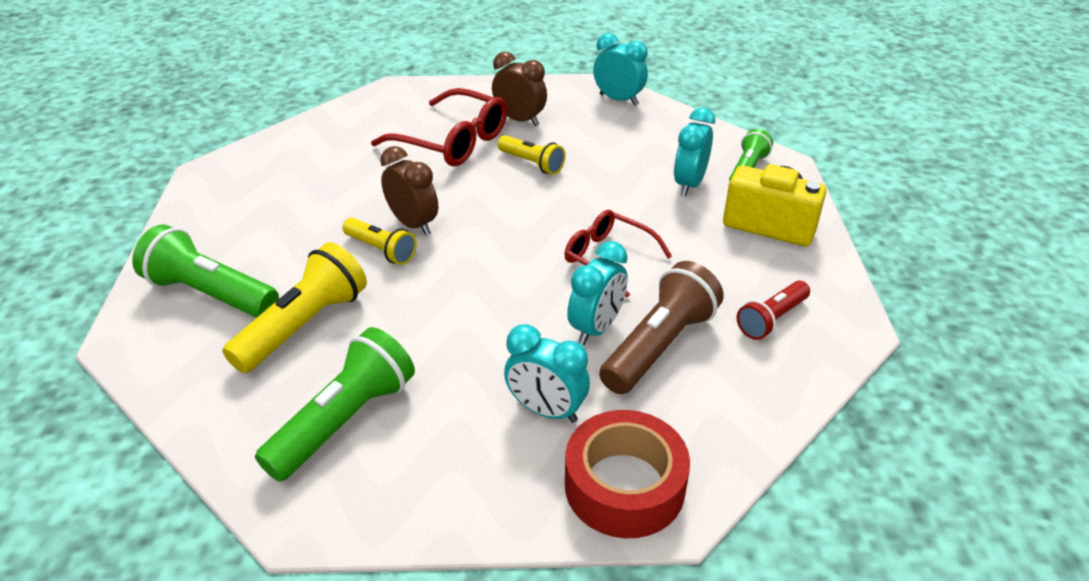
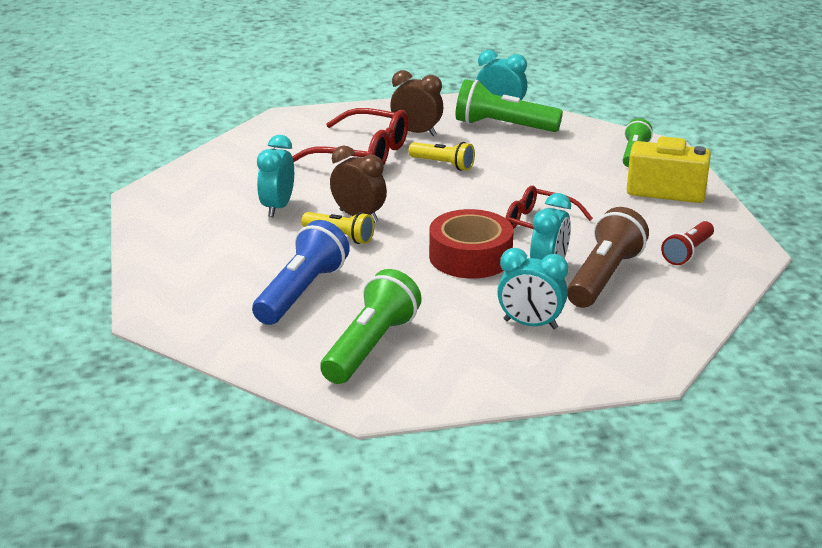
camera: 10 degrees left, 10 degrees down
(210, 294) = (205, 279): green flashlight -> green flashlight (503, 126)
(304, 325) = (301, 292): yellow flashlight -> blue flashlight
(624, 486) = (609, 361): red tape -> red tape (470, 256)
(689, 184) = (588, 168): turquoise clock -> turquoise clock (277, 207)

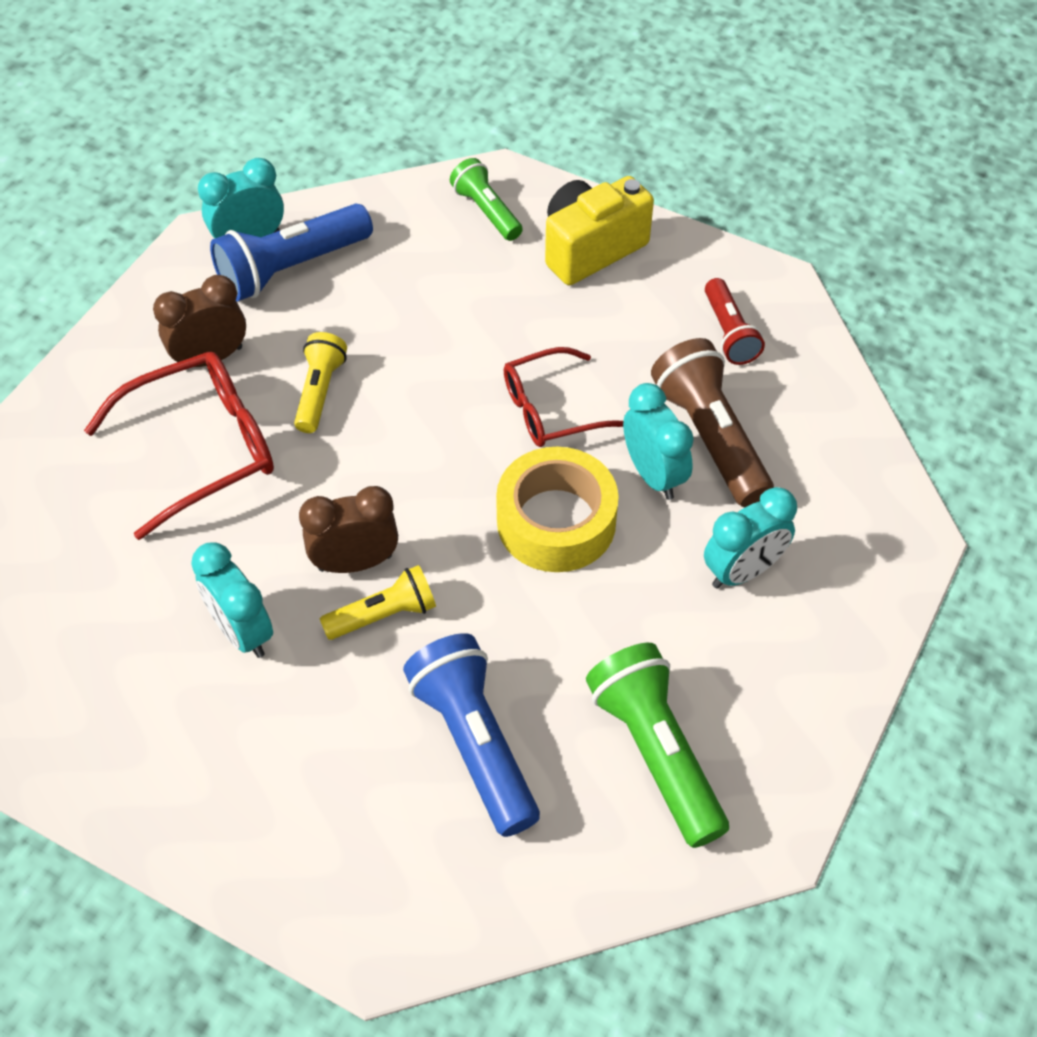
camera: 50 degrees left, 25 degrees up
(443, 164) = (320, 391): yellow flashlight -> yellow flashlight turned 60 degrees counterclockwise
(470, 256) = (556, 521): red tape -> yellow tape
(503, 126) = (291, 268): green flashlight -> blue flashlight

